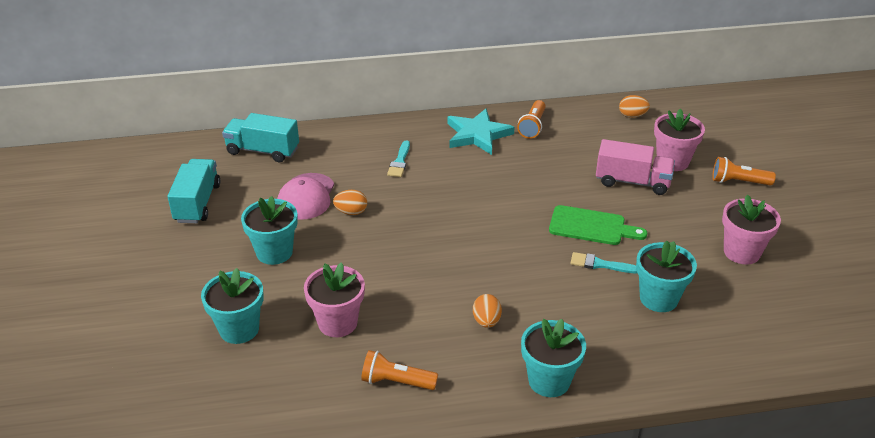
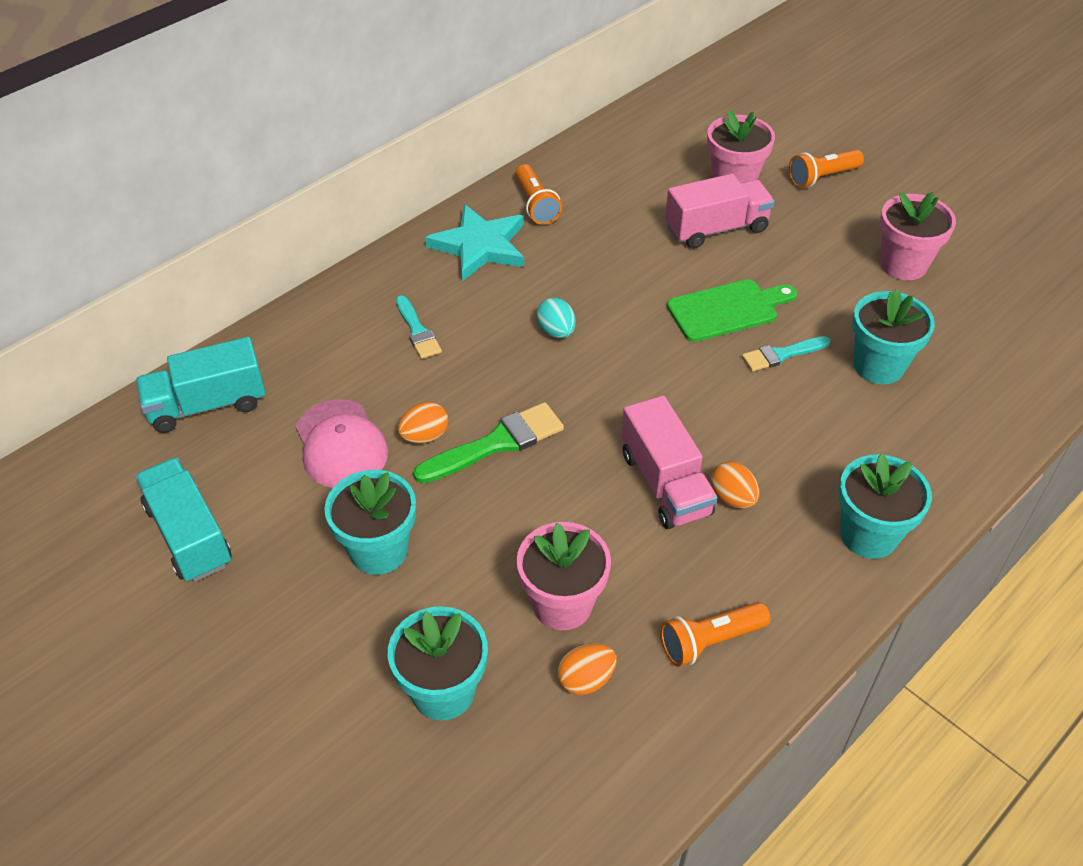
camera: 35 degrees left, 10 degrees up
(384, 232) = (496, 443): none -> green brush
(455, 295) = (665, 484): none -> pink truck
(475, 194) = (556, 331): none -> turquoise egg
(632, 115) = (635, 140): orange egg -> orange egg (586, 679)

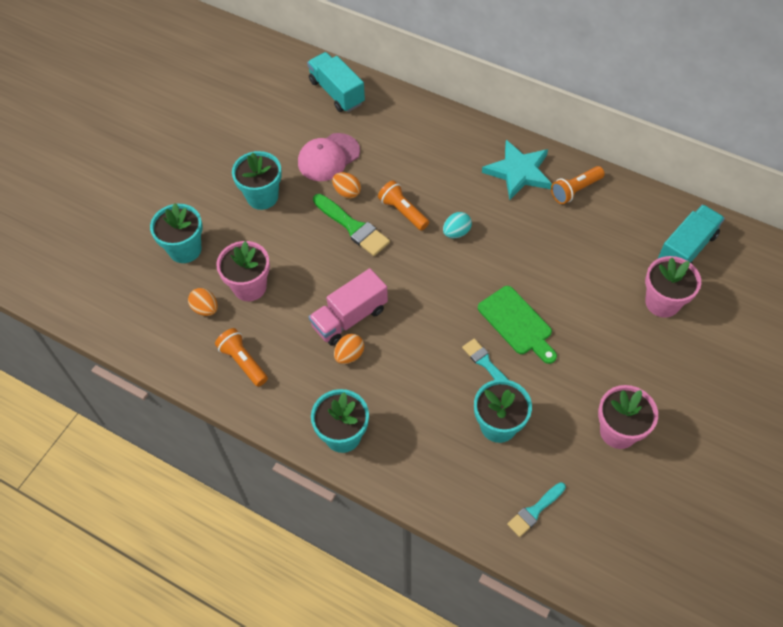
camera: 75 degrees right, 10 degrees up
(189, 535) = (250, 118): turquoise truck -> turquoise truck (686, 248)
(417, 331) = (428, 164): turquoise brush -> turquoise brush (535, 511)
(716, 229) = (601, 301): pink truck -> none
(822, 177) = (700, 362): orange flashlight -> orange flashlight (403, 212)

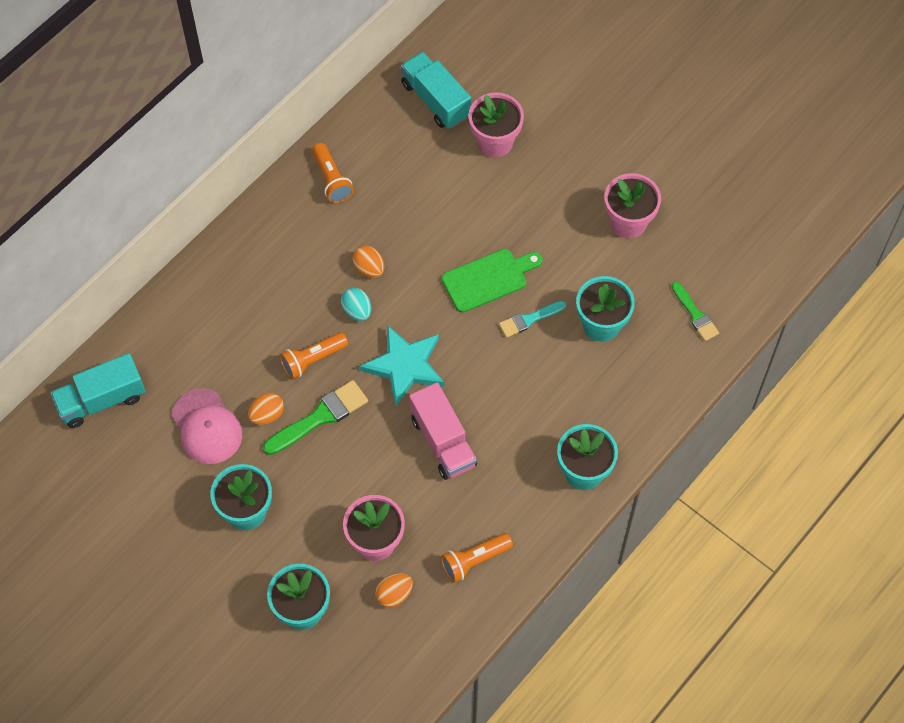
camera: 80 degrees left, 5 degrees up
(349, 355) = (490, 449): orange egg -> orange egg (369, 268)
(518, 172) = (290, 228): turquoise star -> turquoise star (405, 366)
(535, 511) = (695, 314): turquoise brush -> green brush

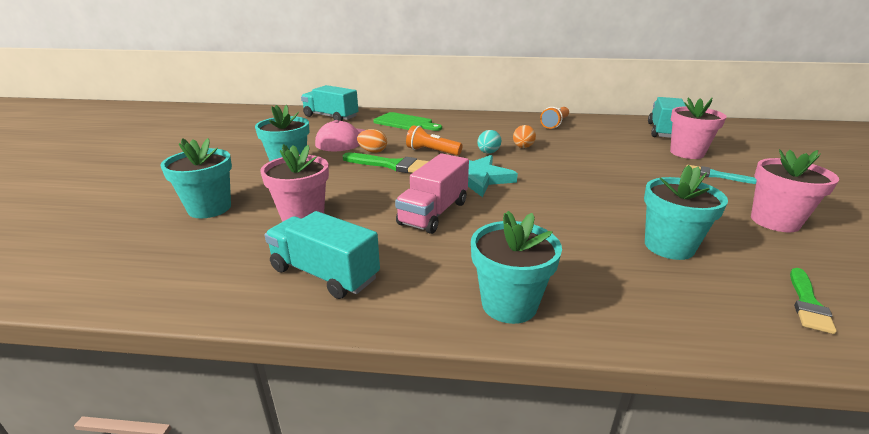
camera: 55 degrees right, 35 degrees down
(394, 594) = (251, 243): orange egg -> none
(474, 560) = (324, 274): orange flashlight -> turquoise truck
(488, 279) = (596, 183): green cutting board -> green cutting board (405, 123)
(529, 319) = (600, 210): turquoise brush -> turquoise brush (715, 175)

